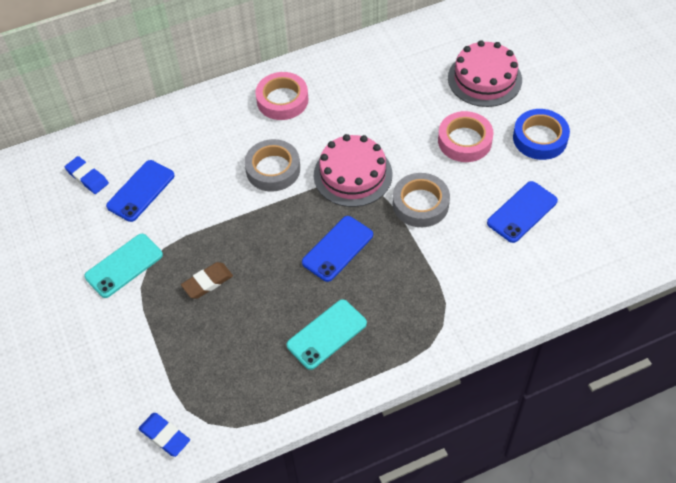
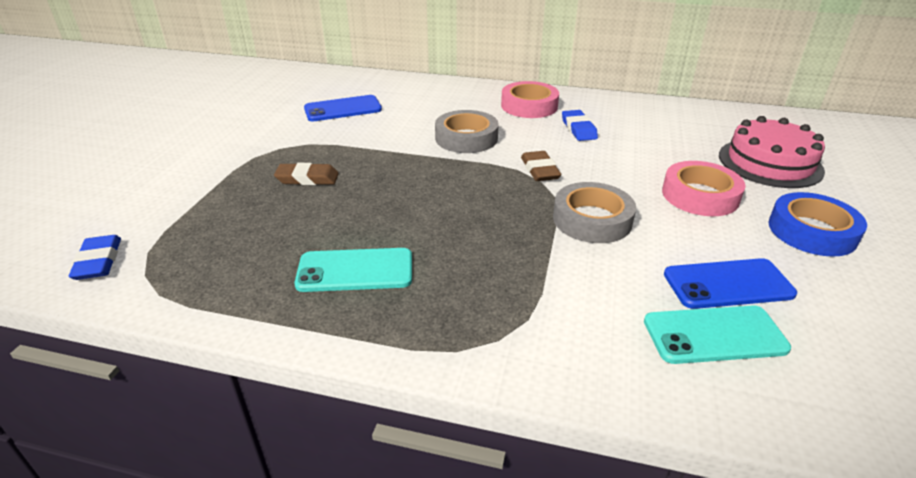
camera: 35 degrees right, 20 degrees down
(87, 177) = (318, 89): blue eraser -> blue eraser (578, 129)
(124, 266) = (264, 140): turquoise phone -> turquoise phone (714, 335)
(337, 249) = (457, 212): blue phone -> none
(353, 174) = (539, 170): pink cake -> brown eraser

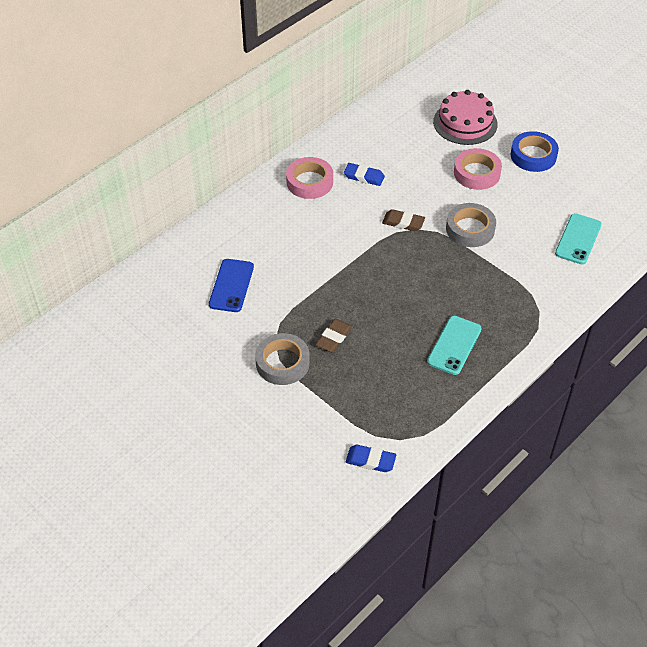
camera: 60 degrees left, 15 degrees up
(466, 138) = (335, 237): grey tape -> grey tape (282, 363)
(728, 284) = (551, 212): blue phone -> none

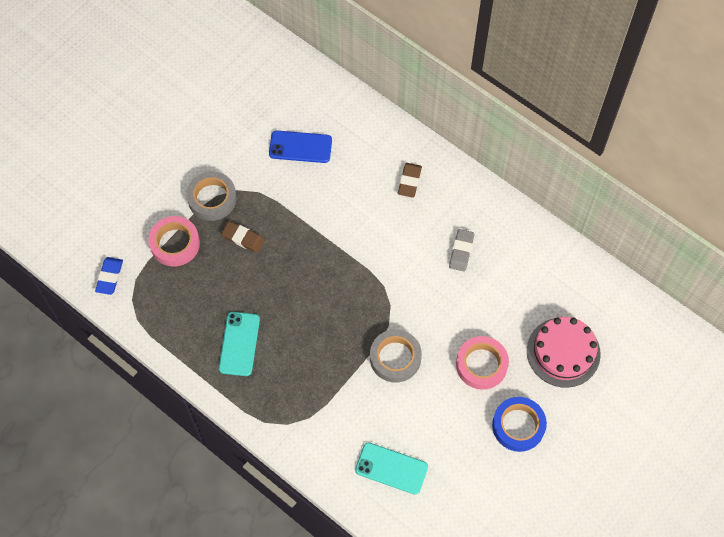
camera: 85 degrees right, 15 degrees up
(309, 182) = (446, 201): pink tape -> pink tape (175, 243)
(364, 176) = (461, 251): blue eraser -> grey eraser
(403, 222) = (397, 292): brown eraser -> brown eraser (409, 181)
(454, 345) = (239, 344): turquoise phone -> turquoise phone turned 75 degrees clockwise

